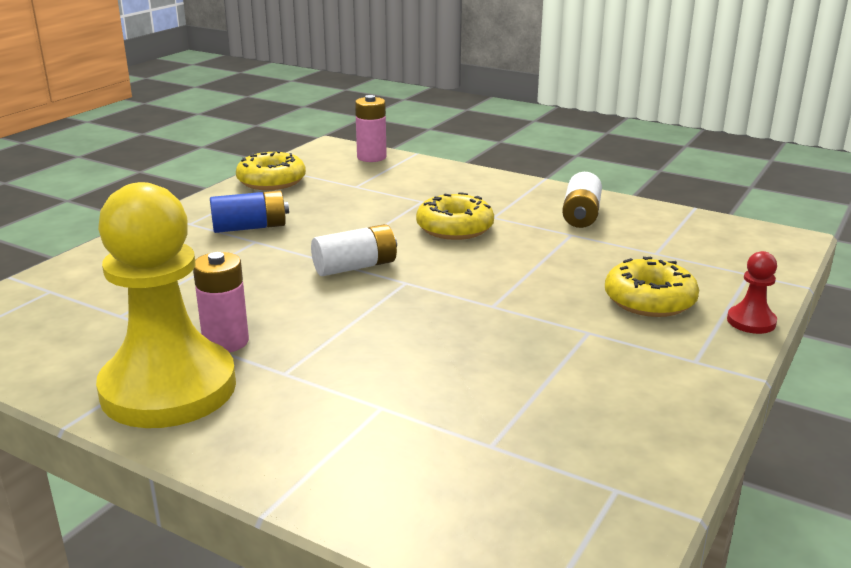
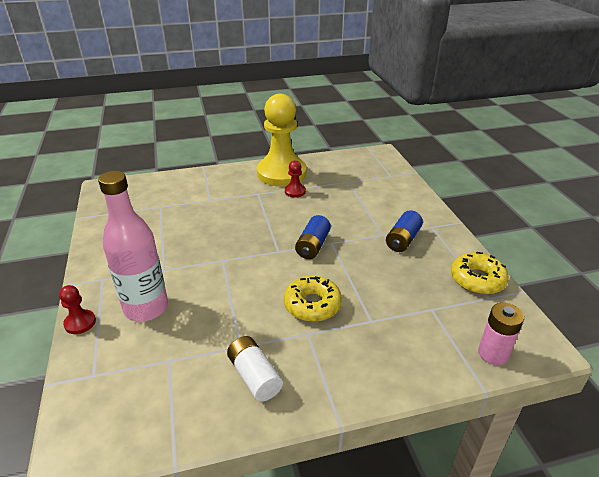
camera: 135 degrees right, 10 degrees up
(226, 342) = (295, 191): pink battery -> red pawn
(355, 267) = (313, 246): white battery -> blue battery
(649, 300) = (146, 308): yellow donut -> pink bottle

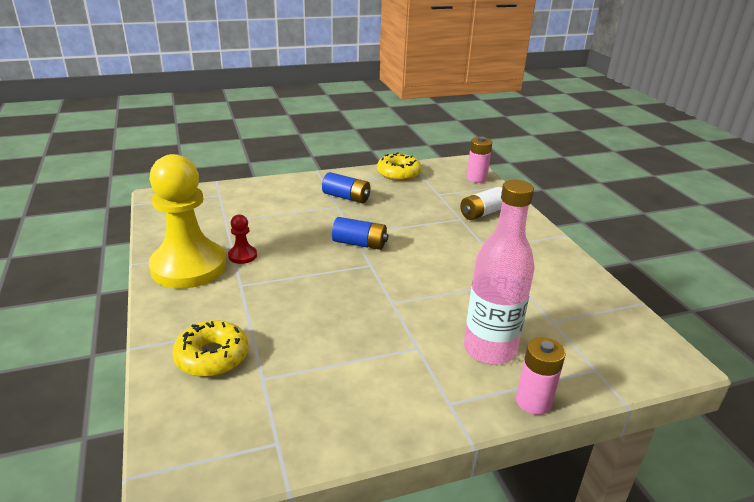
camera: 95 degrees left, 5 degrees down
(80, 323) = (533, 402): red pawn -> pink battery
(254, 376) = (545, 271): white battery -> white battery (482, 213)
(312, 305) = (450, 244): yellow donut -> yellow donut (212, 357)

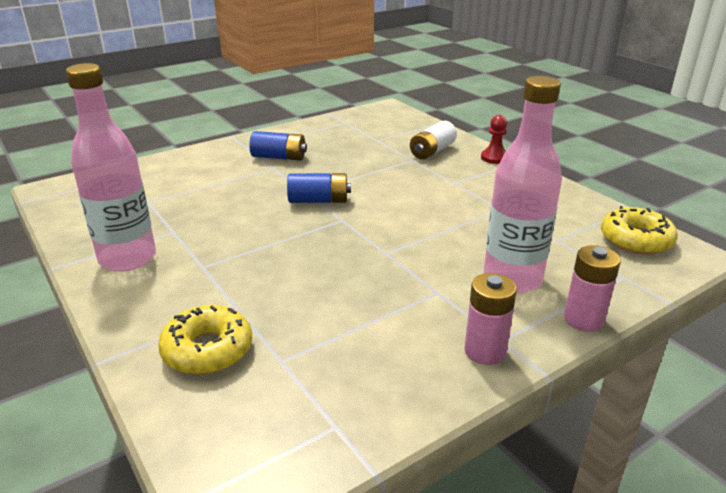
camera: 15 degrees left, 0 degrees up
(188, 267) = (128, 258): yellow pawn -> pink bottle
(242, 256) = (189, 235): red pawn -> red pawn (494, 158)
(398, 173) = (324, 126): yellow donut -> yellow donut (636, 240)
(476, 178) = (408, 120): pink battery -> pink battery (485, 351)

